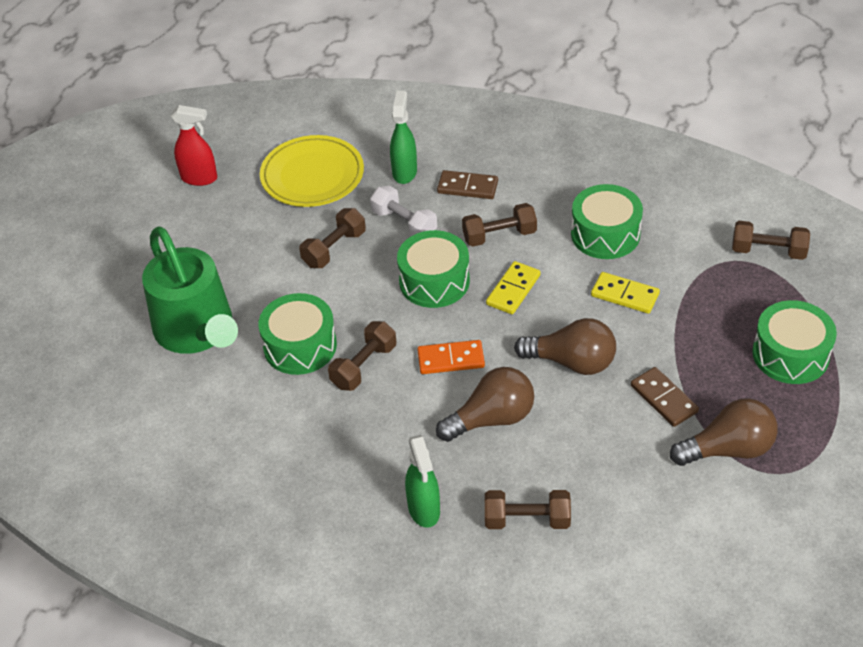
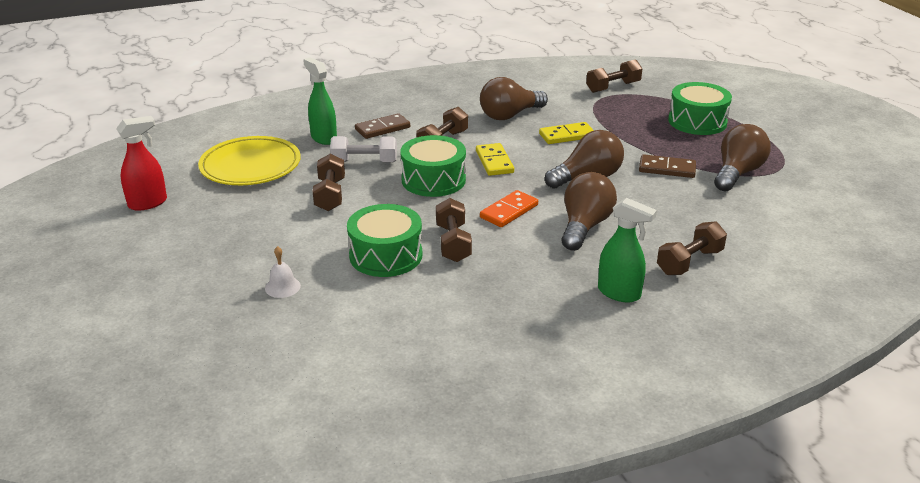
camera: 45 degrees left, 15 degrees down
(197, 331) = (282, 287): green watering can -> white bell
(605, 234) = (509, 115): green drum -> brown light bulb

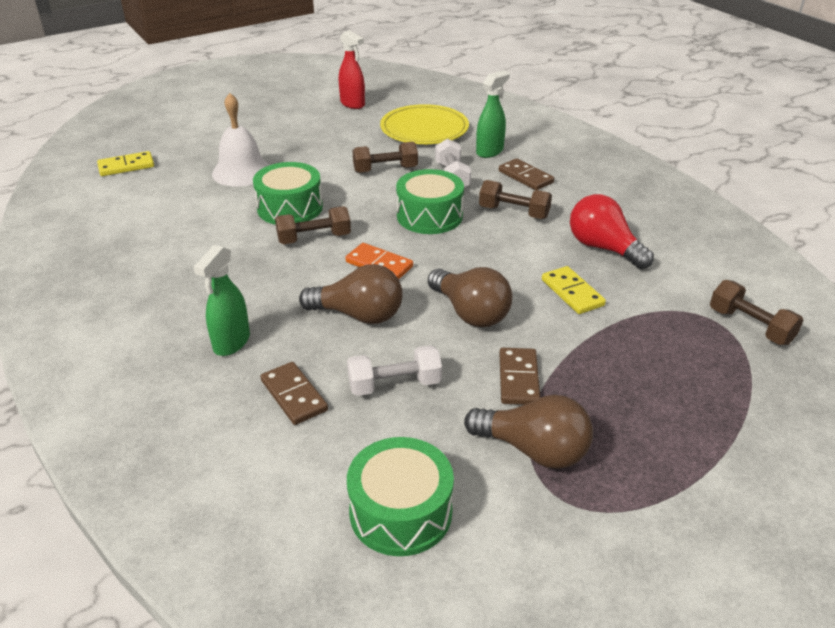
camera: 80 degrees right, 5 degrees up
(282, 287) = (241, 171): white bell -> white bell, size x2.12
(494, 162) = (482, 247): yellow domino -> yellow domino (126, 166)
(509, 115) = (603, 248): brown light bulb -> red light bulb
(675, 217) = (394, 385): none -> white dumbbell
(689, 262) = (294, 395): brown dumbbell -> brown domino
(697, 121) = (686, 412): green drum -> green drum (400, 512)

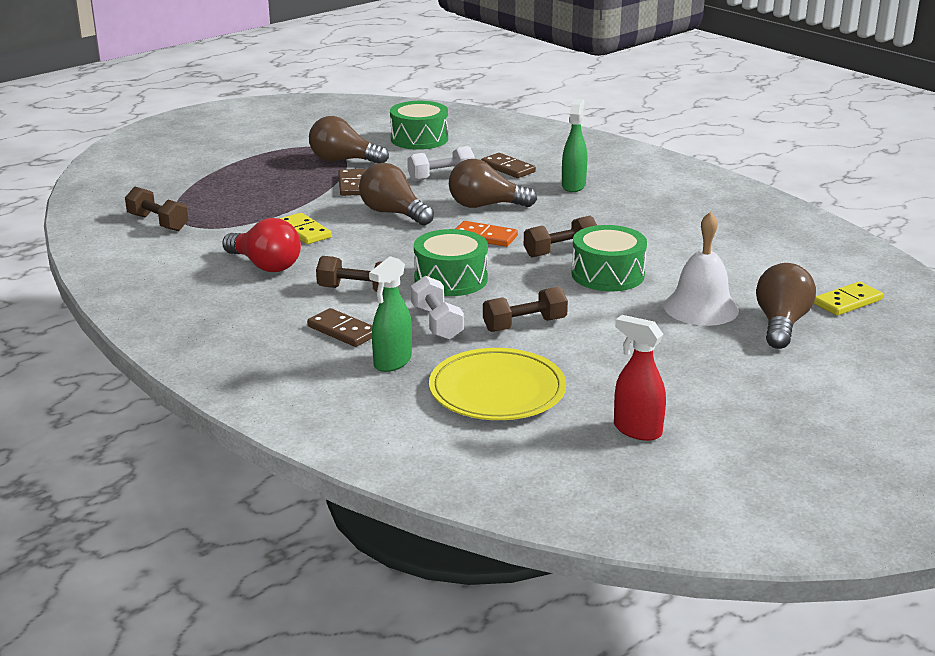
camera: 170 degrees right, 10 degrees down
(198, 154) = (781, 324): none -> brown light bulb

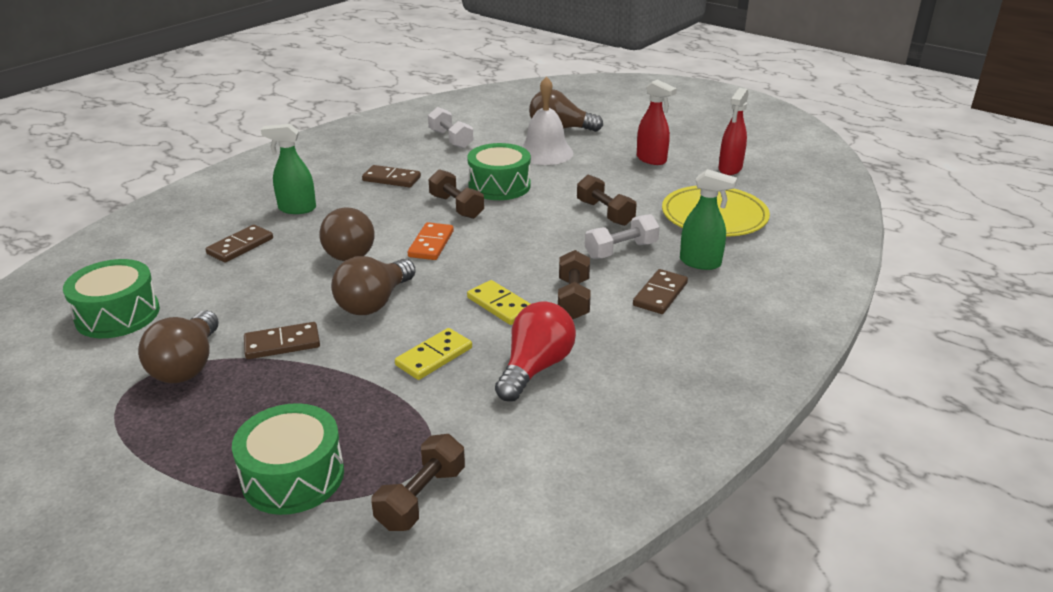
camera: 100 degrees left, 5 degrees up
(441, 177) = (261, 284): white dumbbell -> white dumbbell (450, 139)
(451, 279) = (532, 252): green drum -> green drum (293, 476)
(634, 224) = (391, 179): none -> brown domino
(674, 375) = (651, 159): none -> red spray bottle
(848, 302) = (517, 111): yellow domino -> yellow domino (500, 305)

